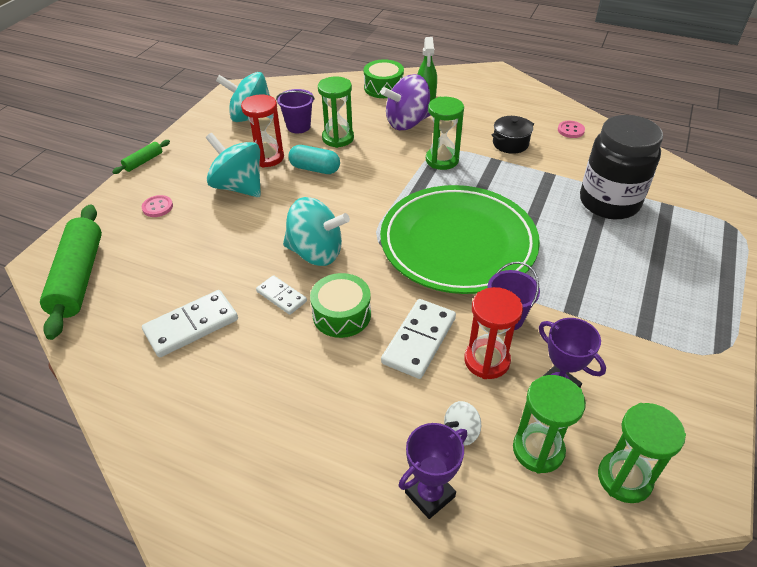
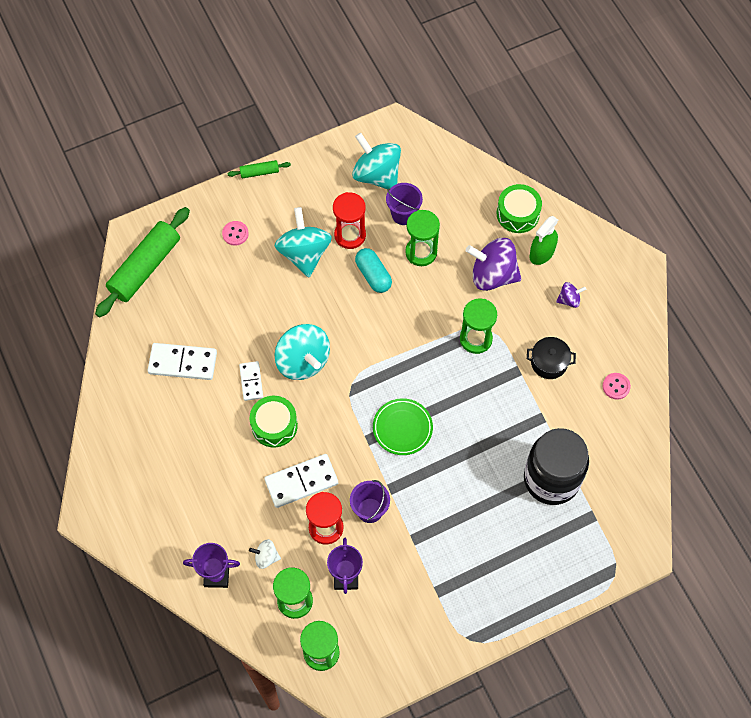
camera: 40 degrees right, 20 degrees up
(458, 243) = (402, 428): green plate -> green plate, size x0.44
(476, 108) = (569, 300): none -> purple spinning top

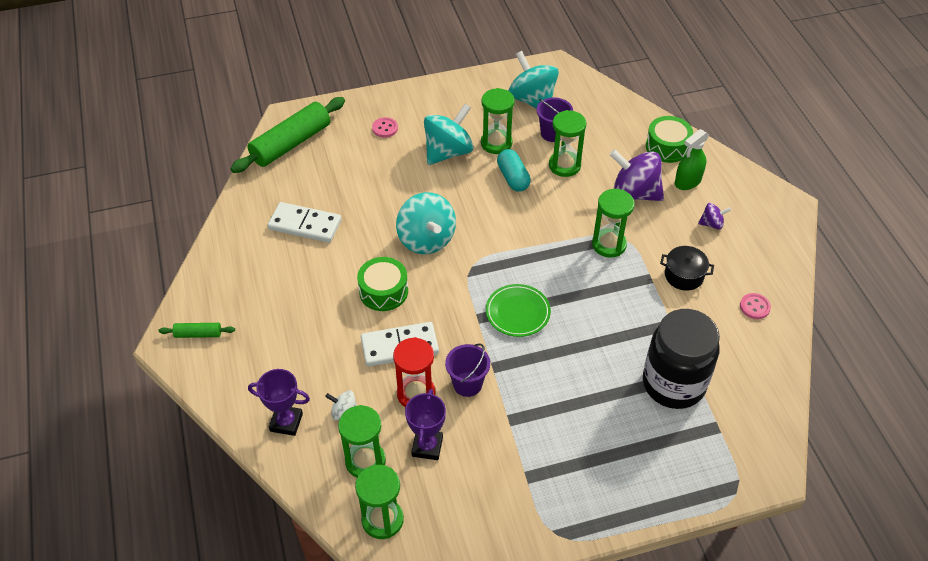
camera: 10 degrees right, 15 degrees down
(251, 381) = (369, 250): white domino -> none
(259, 172) = (420, 85): green rolling pin -> green rolling pin (198, 334)
(304, 253) = (448, 152): turquoise spinning top -> turquoise spinning top turned 45 degrees clockwise
(350, 235) = (496, 143): red hourglass -> green hourglass

